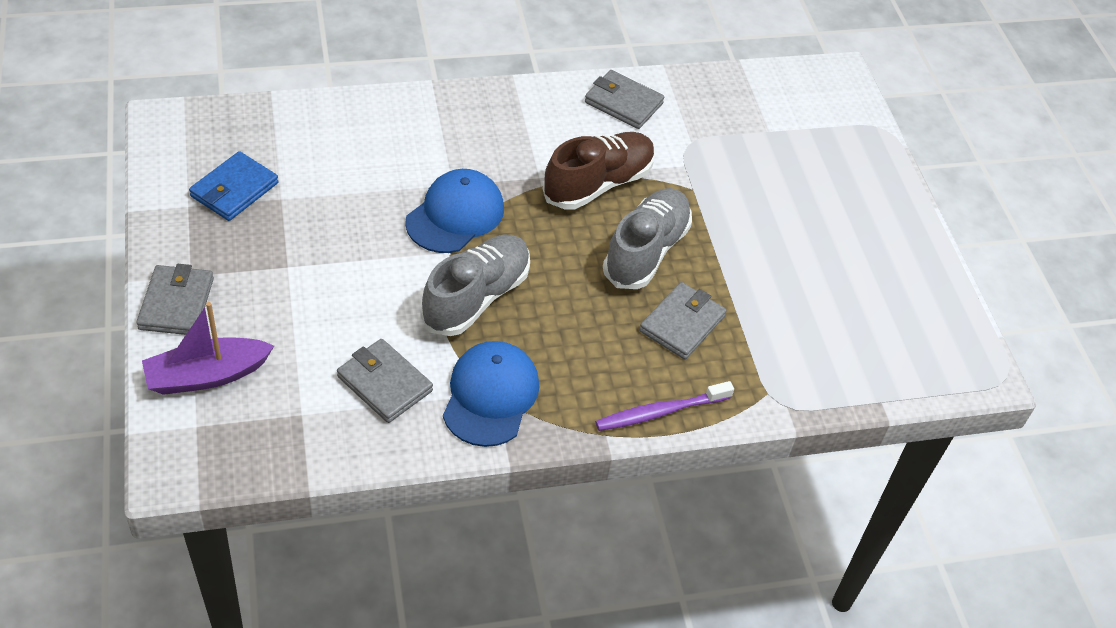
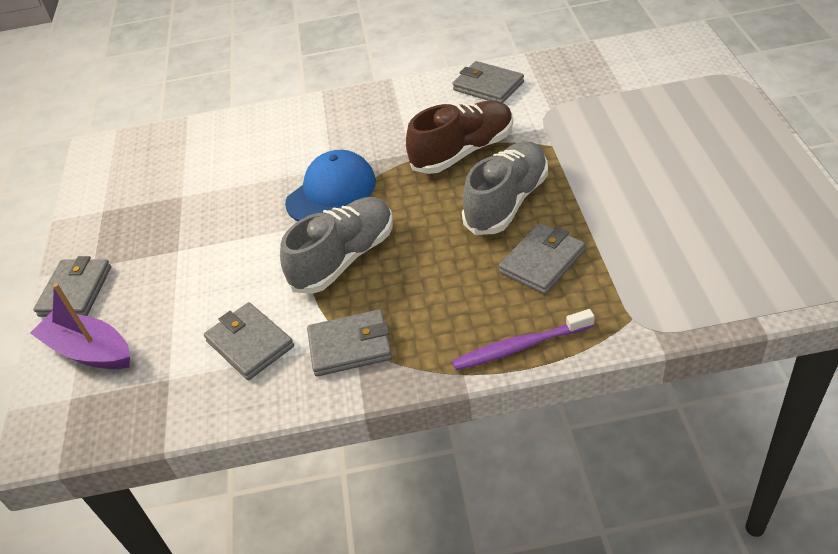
camera: 15 degrees right, 5 degrees down
(207, 375) = (89, 351): purple boat -> purple boat turned 45 degrees clockwise
(234, 190) = (143, 194): blue wallet -> none
(490, 396) = (350, 346): blue cap -> grey wallet

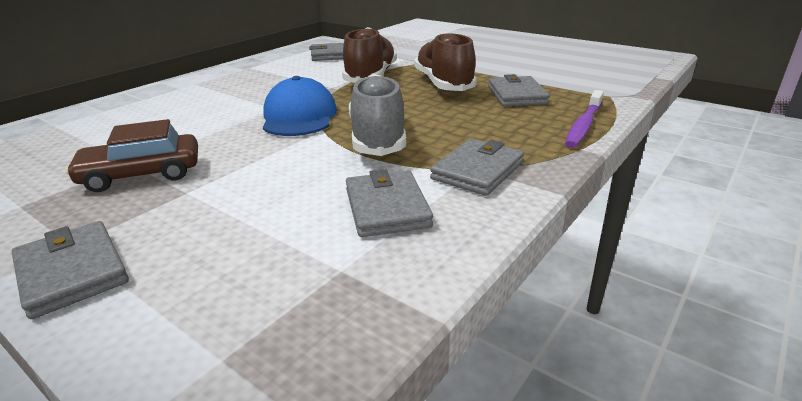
camera: 50 degrees left, 15 degrees down
(89, 351) = (183, 305): purple boat -> none
(175, 214) = (142, 174): none -> brown car
(250, 344) = (387, 208): grey wallet -> grey wallet turned 75 degrees clockwise
(507, 202) = (444, 84): grey shoe -> brown shoe

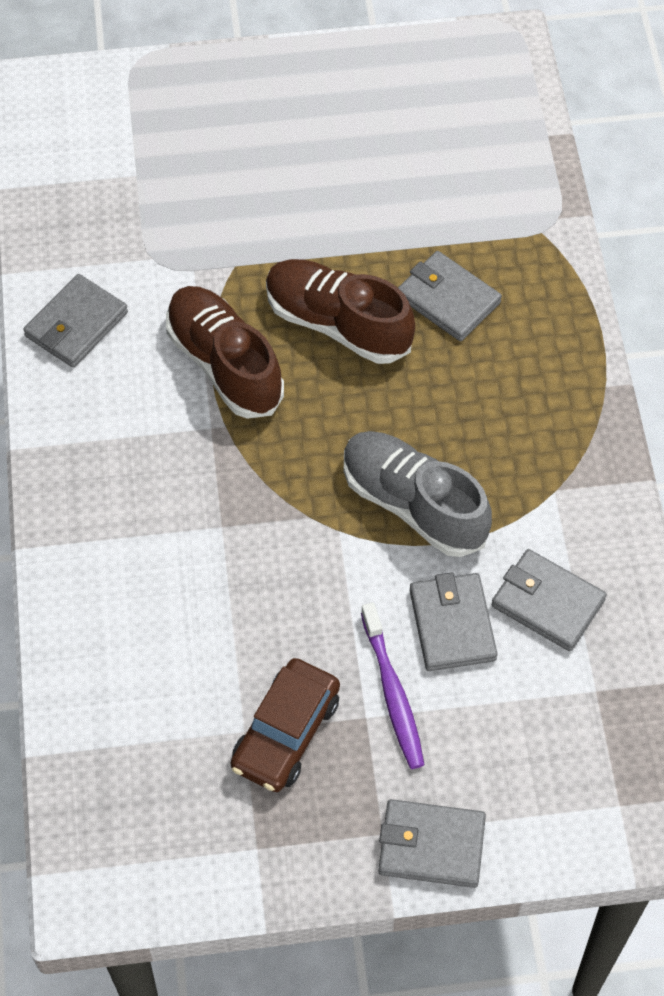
camera: 45 degrees left, 30 degrees up
(299, 116) = (277, 524): blue cap -> none
(477, 171) = (559, 494): grey wallet -> grey wallet (452, 625)
(584, 125) = (572, 332): purple toothbrush -> purple toothbrush (393, 693)

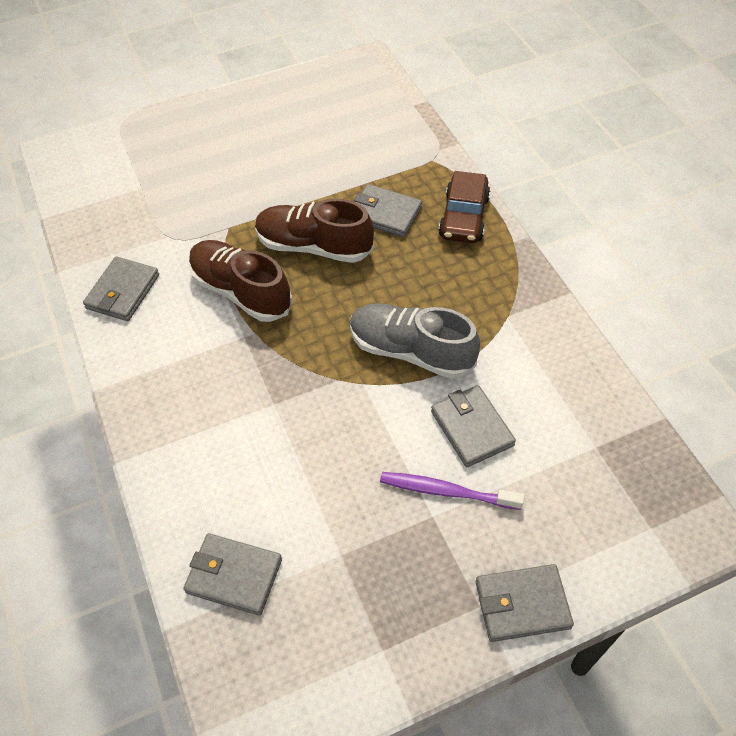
camera: 15 degrees left, 5 degrees down
(286, 733) = (374, 547): brown car -> brown car (464, 217)
(393, 693) = (446, 491): purple toothbrush -> purple toothbrush turned 135 degrees clockwise
(547, 603) = (534, 394): grey wallet -> grey wallet (234, 576)

